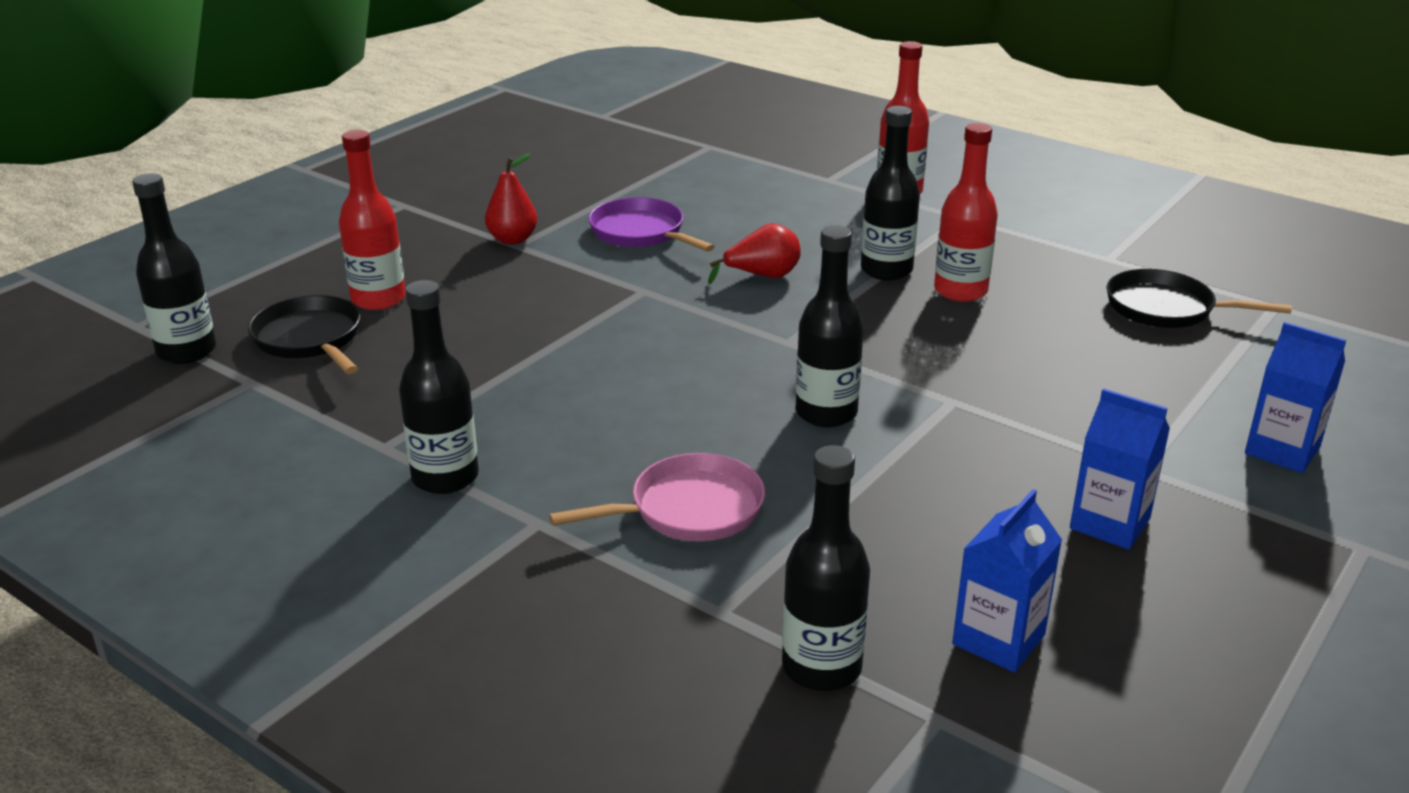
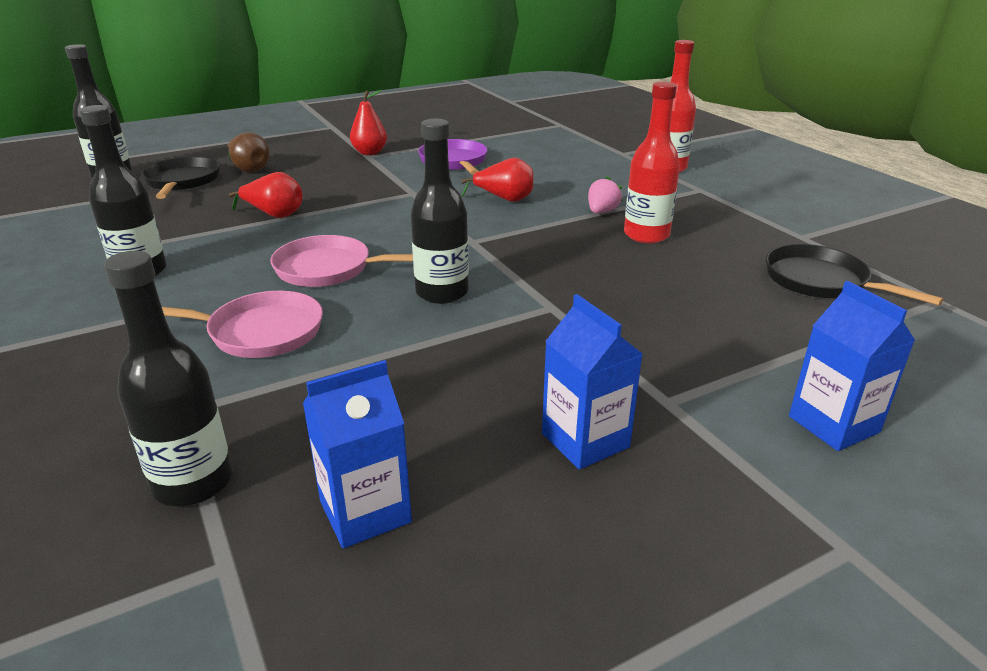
camera: 25 degrees right, 0 degrees up
(378, 299) = (249, 169): red bottle -> brown pear
(508, 361) = (274, 215): none -> red pear
(669, 416) = (329, 269): none -> pink pan
(886, 270) = (602, 212): black bottle -> pink strawberry

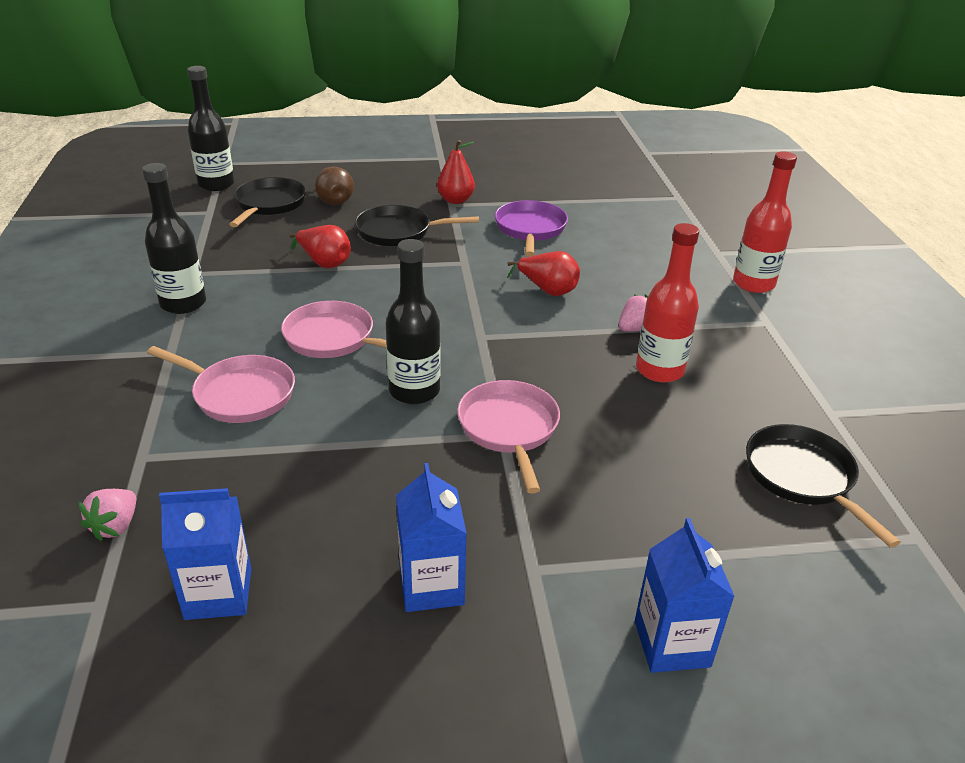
camera: 20 degrees right, 5 degrees up
(193, 483) = (115, 526): black bottle -> pink strawberry
(332, 182) = (398, 232): none -> black pan
(554, 302) = (509, 429): none -> pink pan

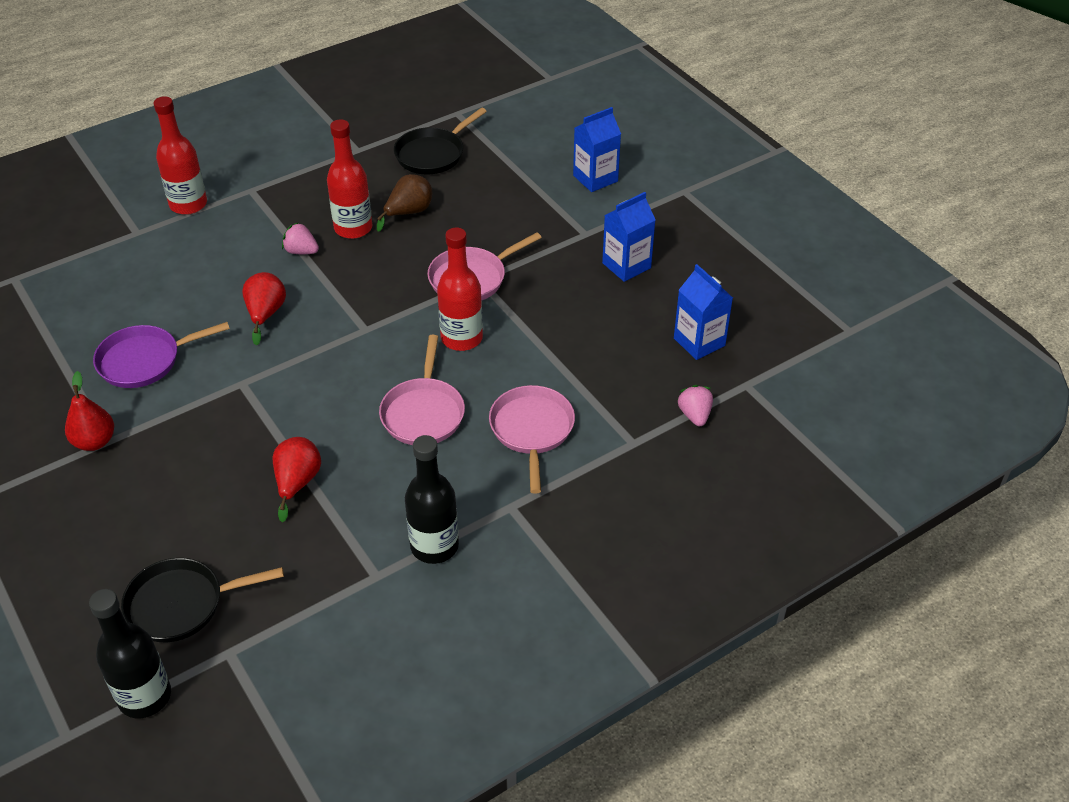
camera: 115 degrees left, 10 degrees up
(115, 526) = (694, 415): pink strawberry -> pink strawberry turned 90 degrees counterclockwise
(334, 200) = (141, 549): brown pear -> brown pear (408, 212)
(398, 232) = (199, 456): black pan -> none
(414, 391) = (461, 338): black bottle -> red bottle

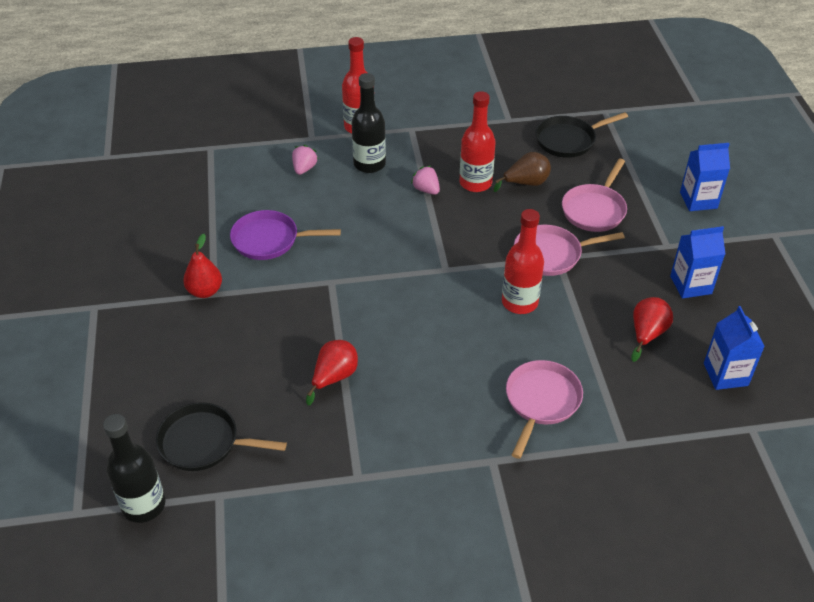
camera: 25 degrees right, 0 degrees up
(266, 314) = (375, 232): red pear -> red pear (647, 334)
(423, 413) = (459, 355): pink pan -> pink pan (594, 210)
(434, 546) = (415, 470): black bottle -> black bottle (369, 164)
(694, 415) = (691, 439): pink strawberry -> pink strawberry (304, 168)

